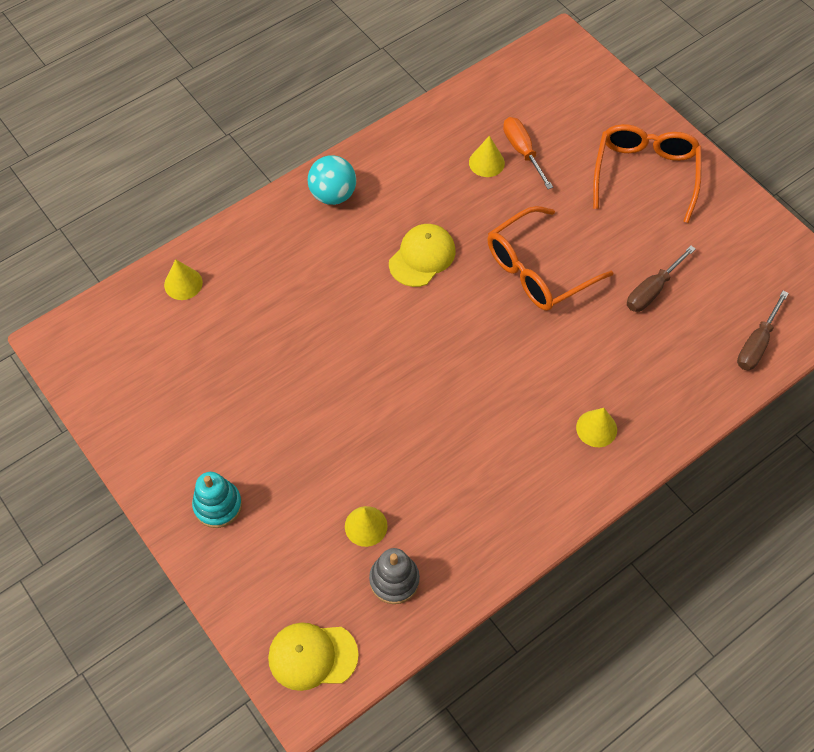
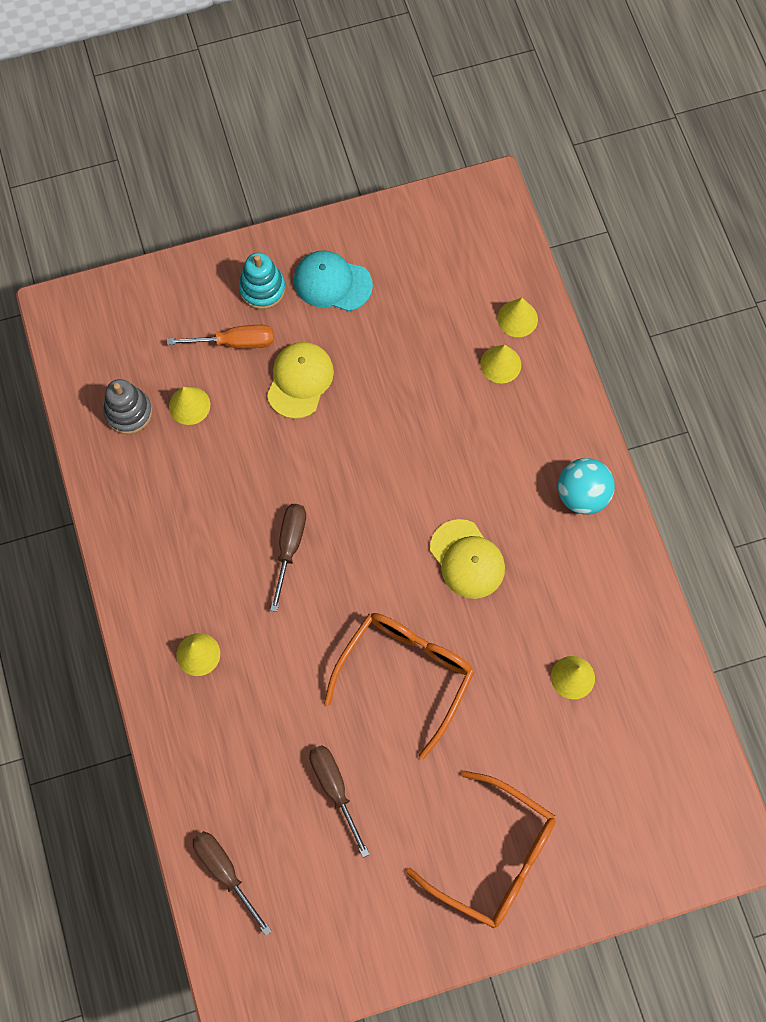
camera: 110 degrees right, 10 degrees up
(192, 445) = (332, 282): none -> turquoise cap
(233, 283) = (500, 364): none -> yellow cone
(312, 656) = (92, 326): yellow cap -> yellow cap (300, 380)
(469, 390) = (289, 547): none -> brown screwdriver
(522, 151) = (576, 725): orange screwdriver -> orange screwdriver (235, 342)
(537, 270) = (406, 674): orange glasses -> orange glasses turned 45 degrees clockwise

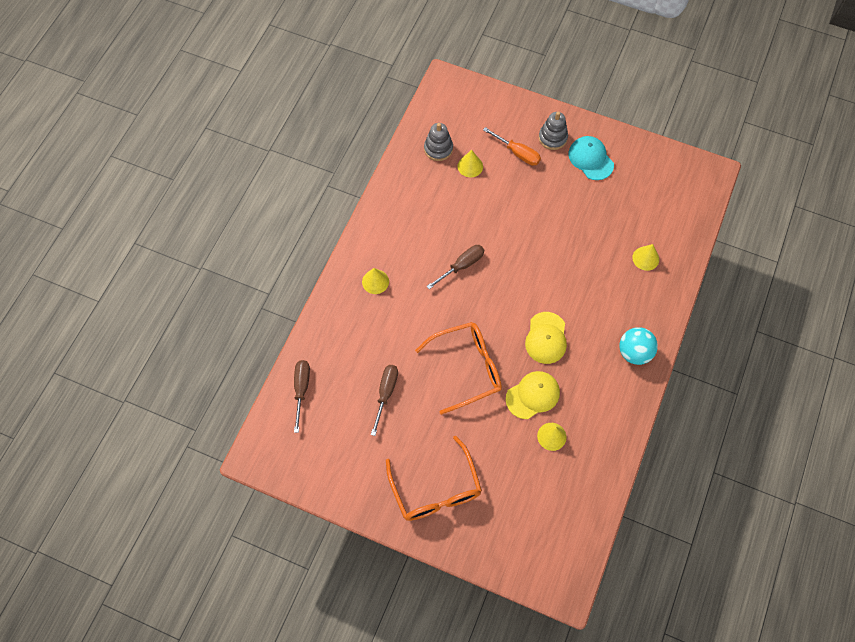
camera: 40 degrees right, 5 degrees down
(262, 289) = (552, 138): turquoise stacking toy -> grey stacking toy
(300, 380) = (534, 193): yellow cap -> yellow cap (533, 395)
(517, 318) = (674, 243): yellow cone -> none

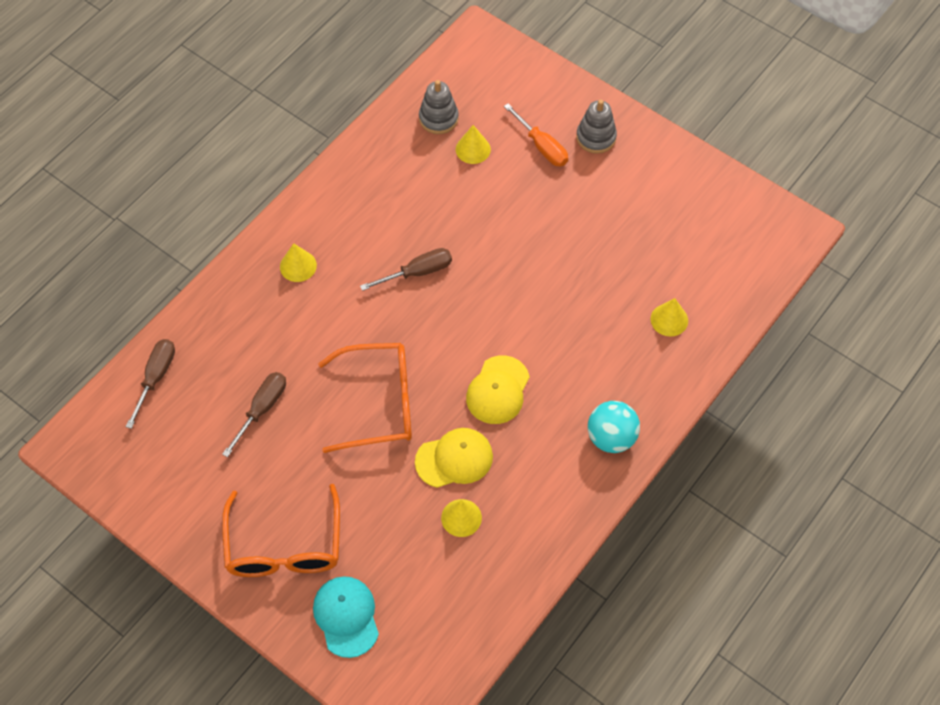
camera: 15 degrees right, 5 degrees down
(591, 159) = (638, 175): turquoise cap -> turquoise cap (346, 616)

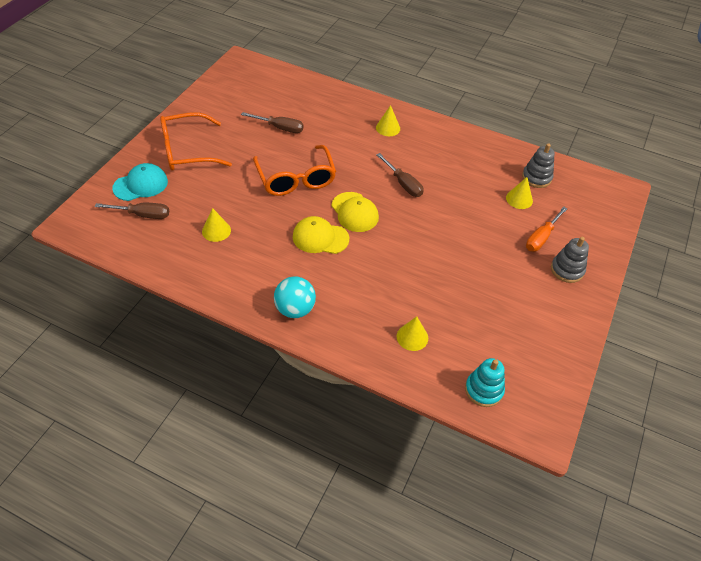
camera: 75 degrees right, 10 degrees down
(156, 377) = (291, 84): brown screwdriver -> brown screwdriver (143, 215)
(454, 459) = (261, 221): yellow cap -> yellow cap (354, 212)
(746, 268) = (483, 390): none -> turquoise stacking toy

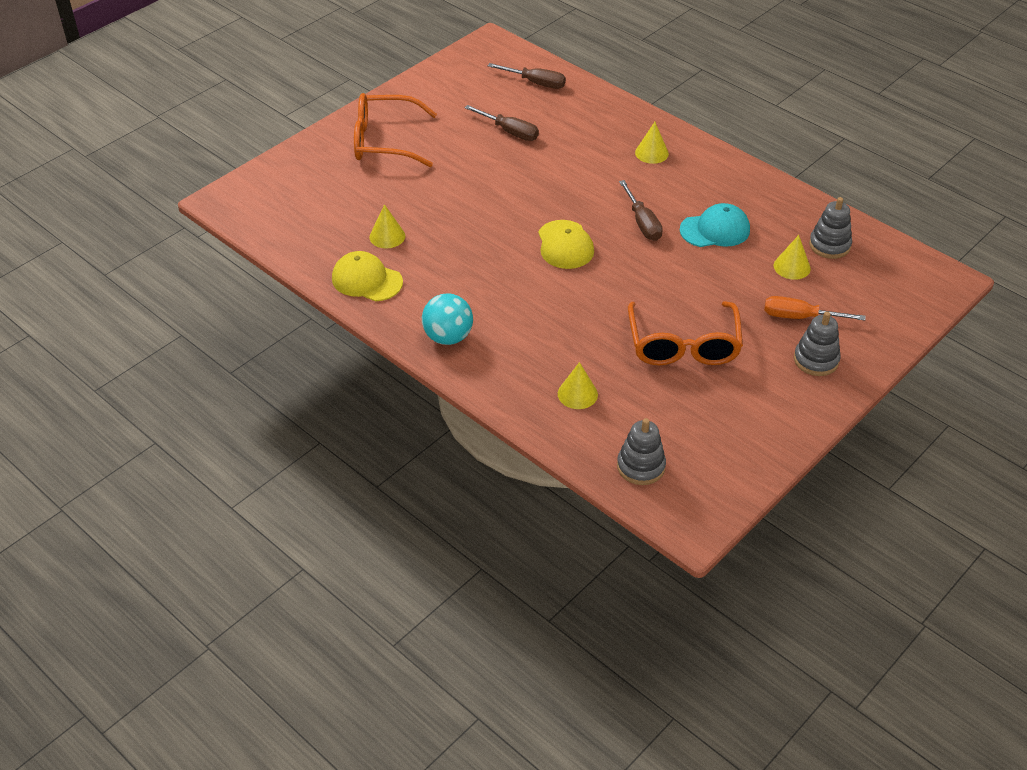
camera: 20 degrees right, 5 degrees down
(141, 185) = (316, 171): turquoise cap -> turquoise cap (715, 230)
(143, 215) = (308, 204): brown screwdriver -> brown screwdriver (536, 83)
(296, 179) = (506, 195): orange glasses -> orange glasses (683, 345)
(320, 238) = (510, 266): yellow cap -> yellow cap (367, 280)
(483, 390) = (641, 466): turquoise stacking toy -> grey stacking toy
(541, 238) = (799, 317): orange screwdriver -> orange screwdriver turned 45 degrees clockwise

